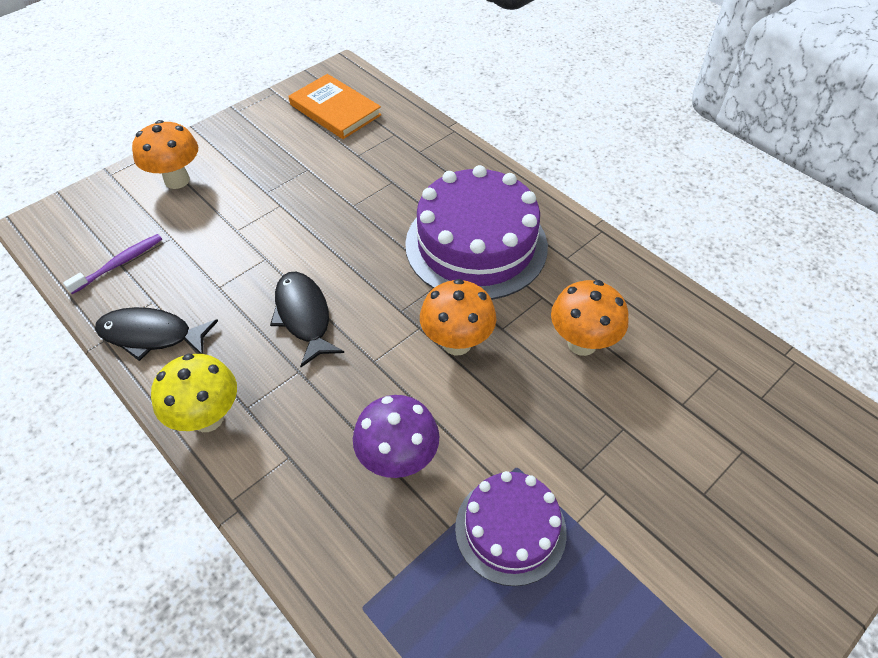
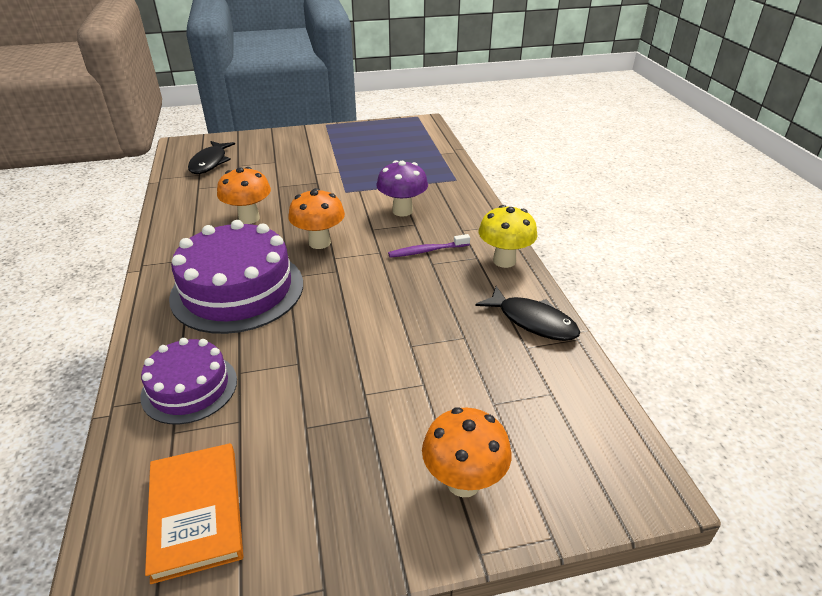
camera: 150 degrees left, 15 degrees down
(119, 264) = (553, 395): purple toothbrush -> purple toothbrush (427, 251)
(304, 316) = (407, 292): black fish -> black fish (210, 163)
(510, 529) = (370, 178): purple cake -> purple cake (189, 388)

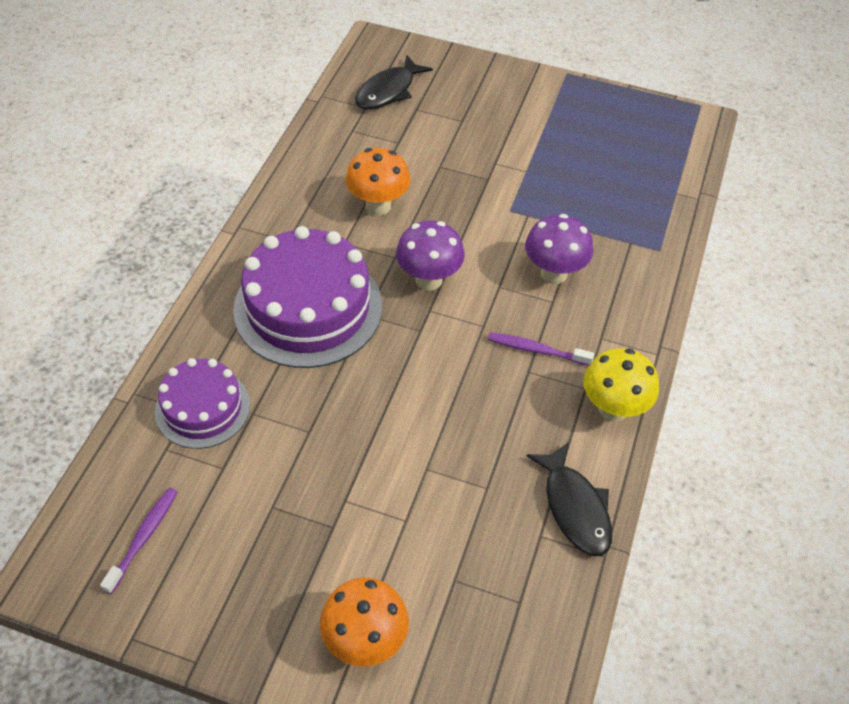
camera: 30 degrees right, 15 degrees up
(196, 512) = (143, 538): orange book -> purple toothbrush
(319, 242) = (429, 280): orange mushroom -> purple mushroom

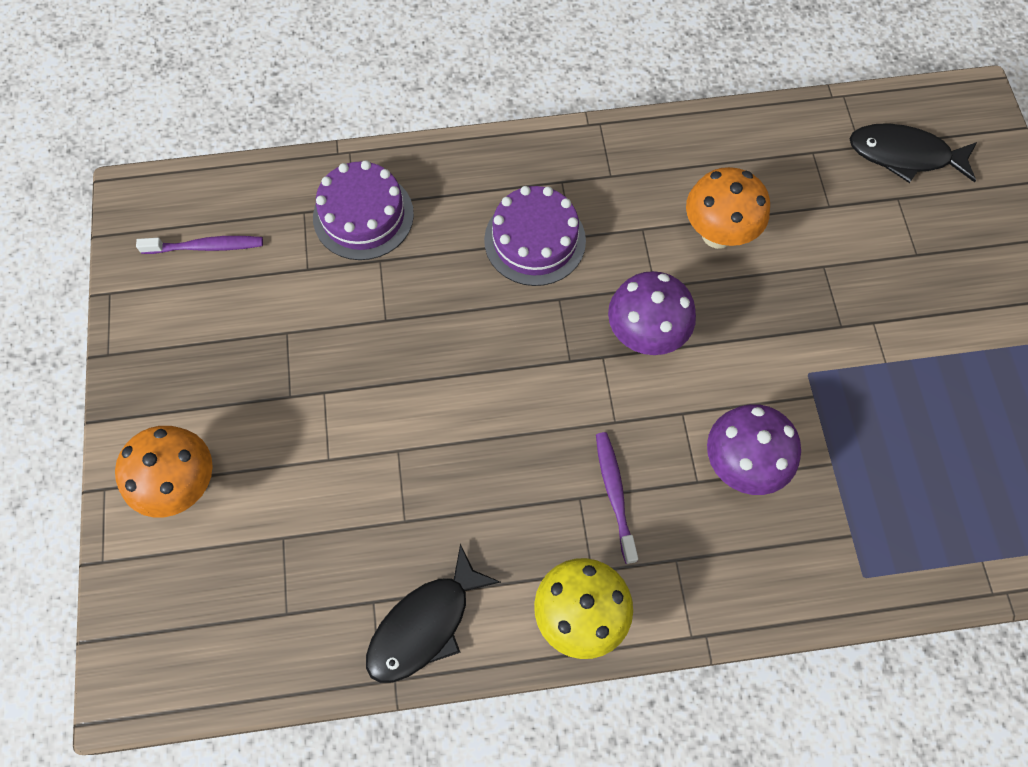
camera: 65 degrees right, 15 degrees up
(308, 307) = (535, 240): purple cake -> purple cake, size x0.59

